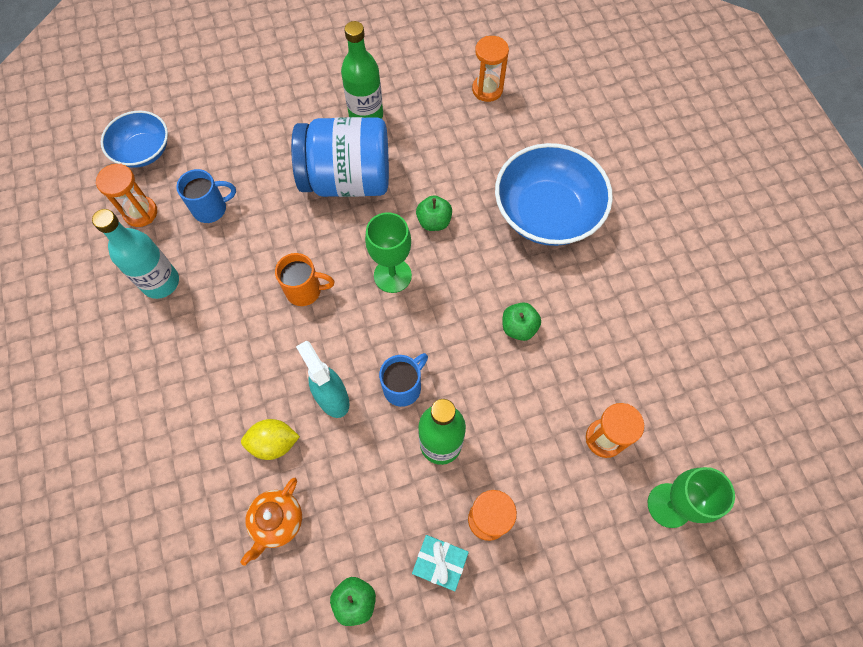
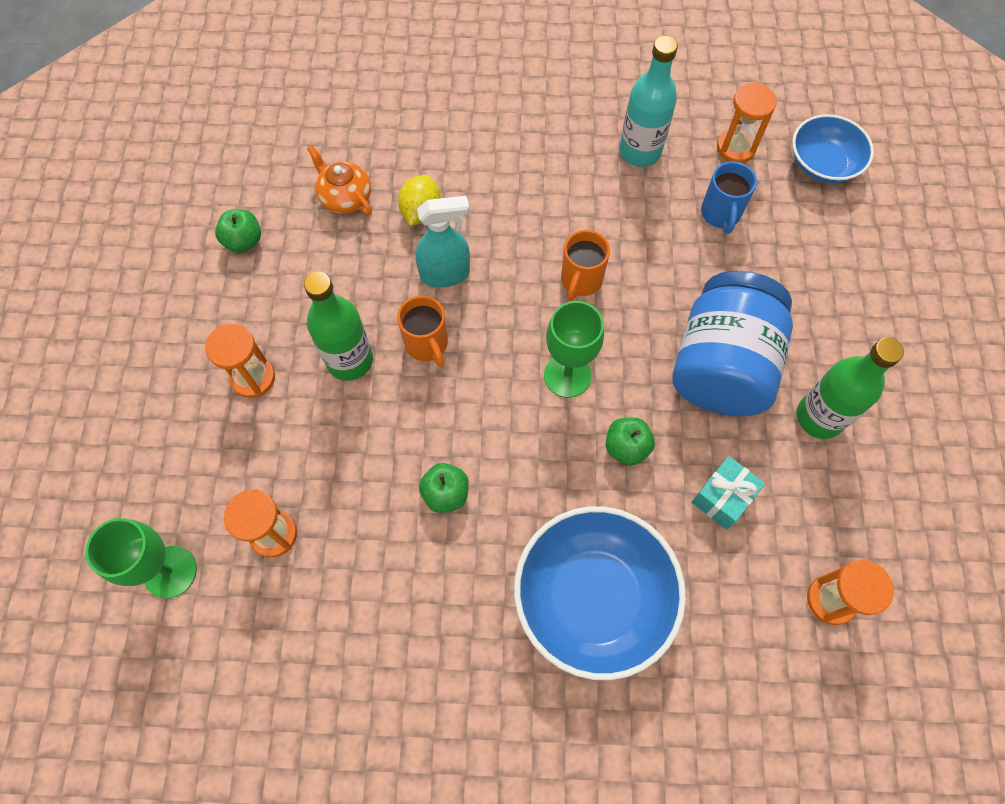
camera: 110 degrees right, 0 degrees up
(403, 387) = (427, 344): blue mug -> orange mug
(440, 563) = (237, 320): turquoise gift -> turquoise gift (723, 497)

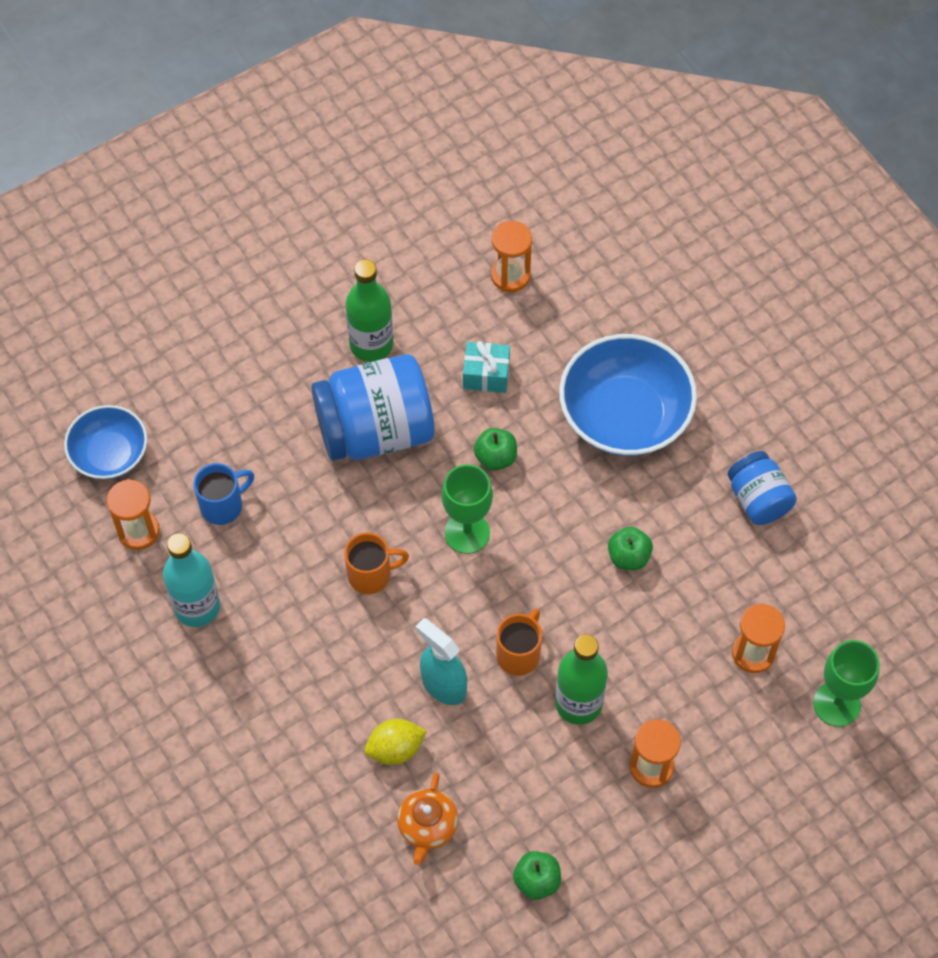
camera: 125 degrees left, 5 degrees down
(412, 661) = (758, 499): none -> blue jar

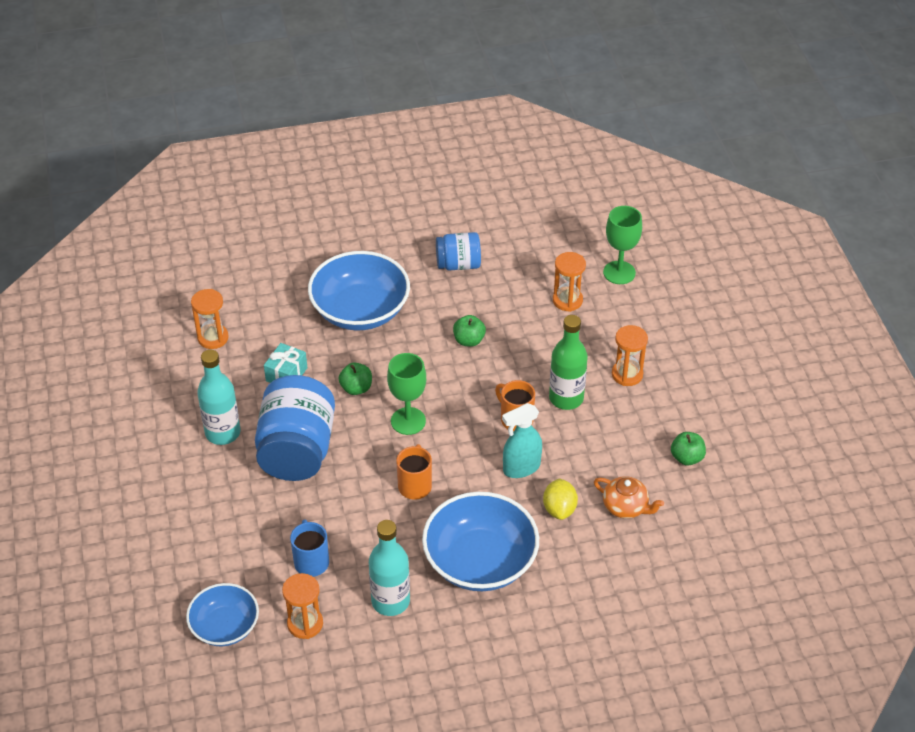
camera: 70 degrees left, 15 degrees down
(285, 684) = (480, 561): none -> blue bowl
(371, 344) = (223, 433): green bottle -> turquoise bottle

